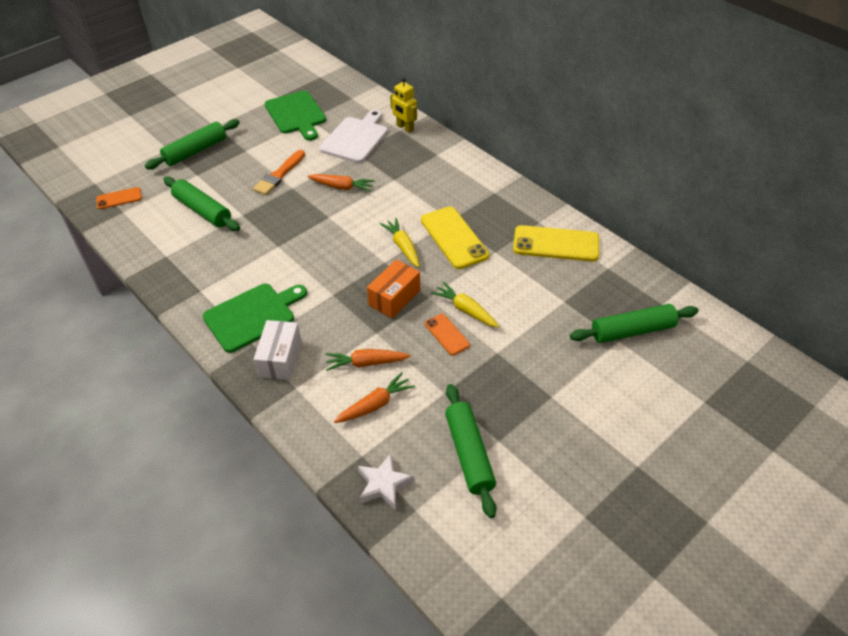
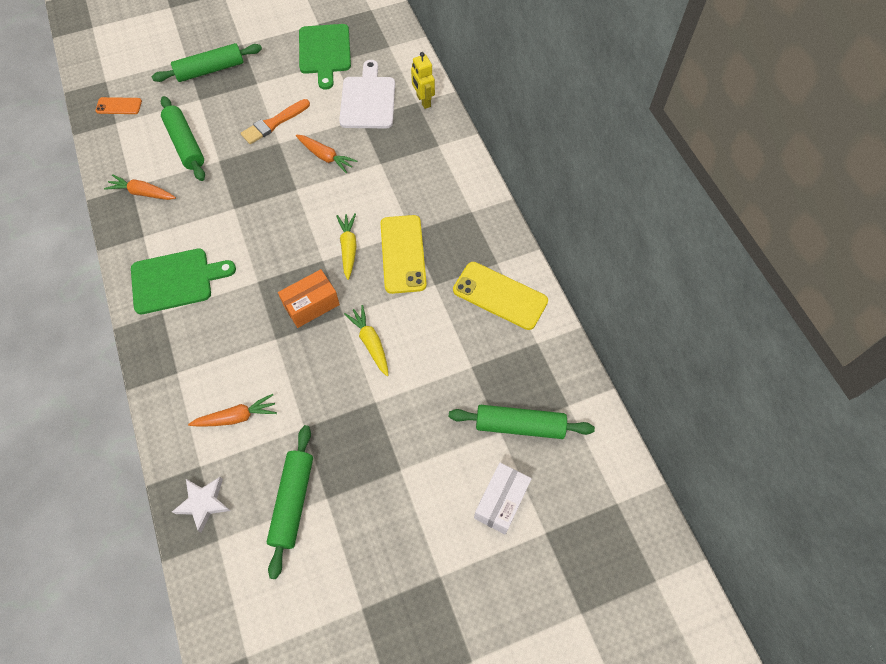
camera: 20 degrees right, 15 degrees up
(280, 358) = (178, 336): white box -> white box (501, 501)
(356, 138) = (368, 100): white cutting board -> white cutting board turned 45 degrees counterclockwise
(366, 363) = (250, 369): orange carrot -> orange carrot (142, 193)
(447, 334) = (339, 364): orange phone -> none

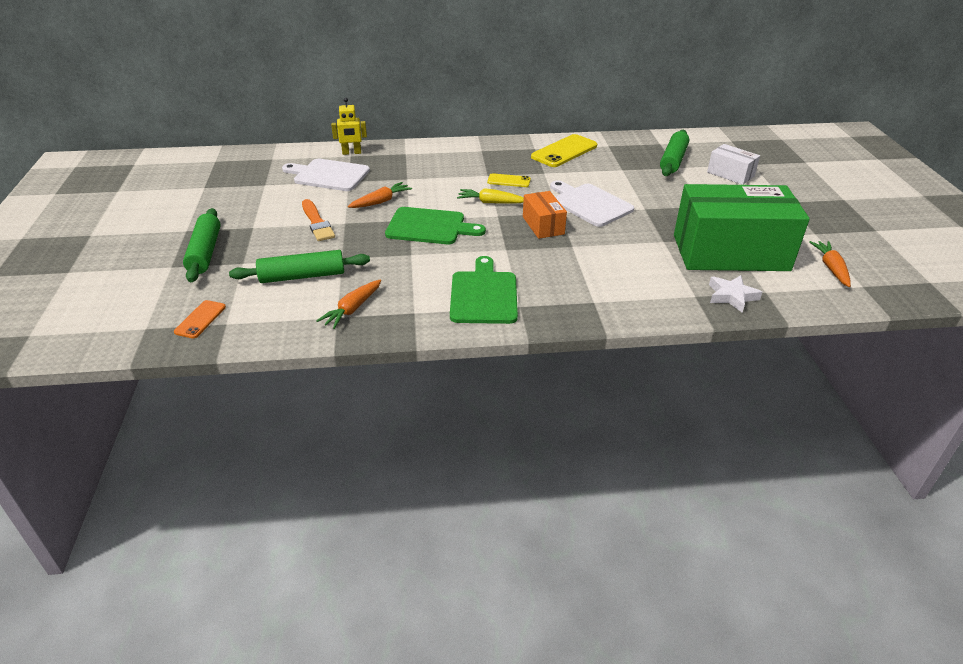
camera: 75 degrees left, 25 degrees down
(237, 417) = (648, 272): orange carrot -> orange carrot (831, 268)
(293, 501) = (730, 252): green rolling pin -> green box
(324, 52) = (247, 188): green cutting board -> green cutting board (429, 227)
(370, 343) = (590, 204): yellow carrot -> white cutting board
(403, 254) = (509, 181): yellow phone -> yellow phone, size x0.55

